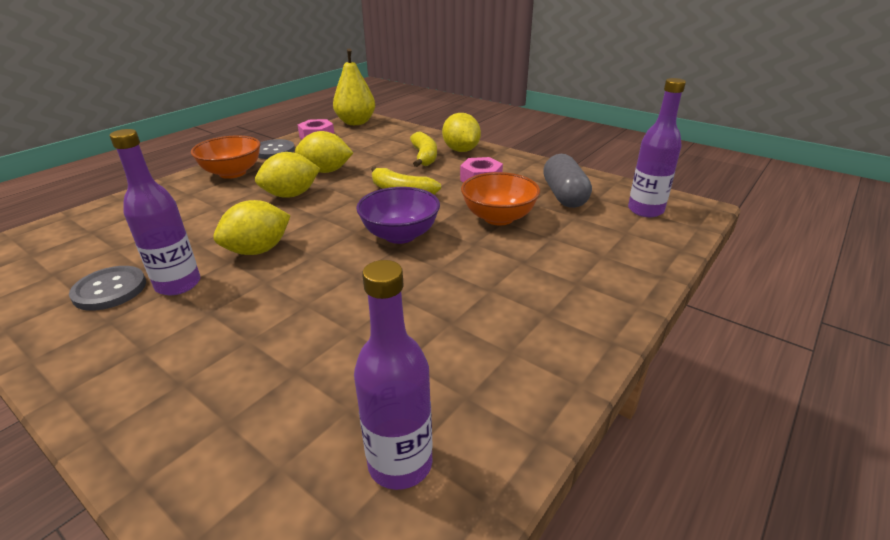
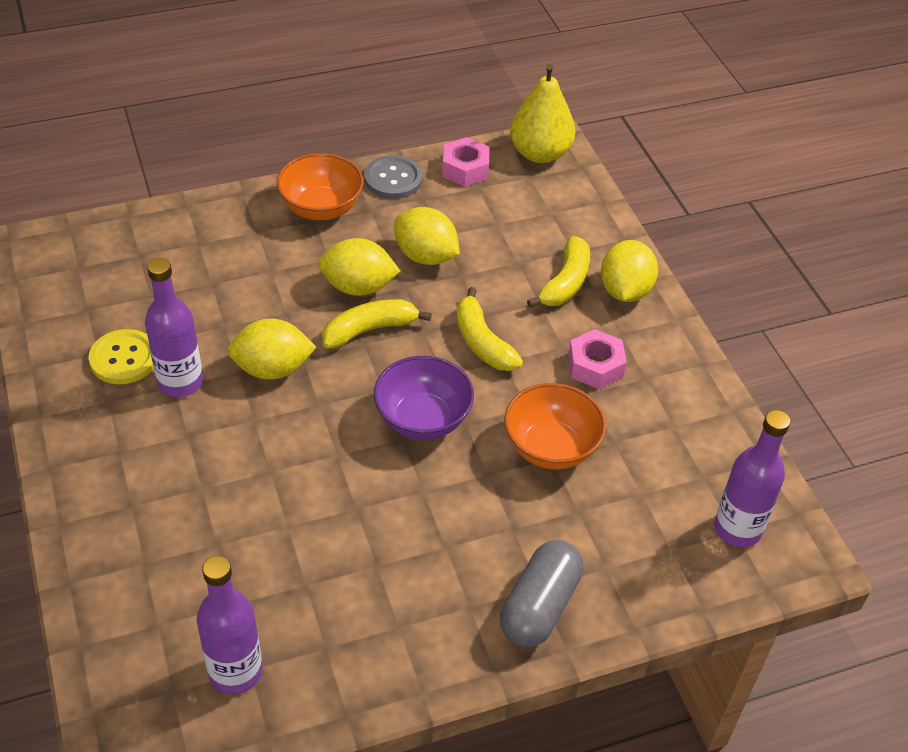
camera: 30 degrees right, 15 degrees up
(110, 290) = (124, 359): grey button -> yellow button
(318, 209) = (370, 330): none -> yellow banana
(564, 195) = (667, 450): grey capsule -> grey capsule (540, 606)

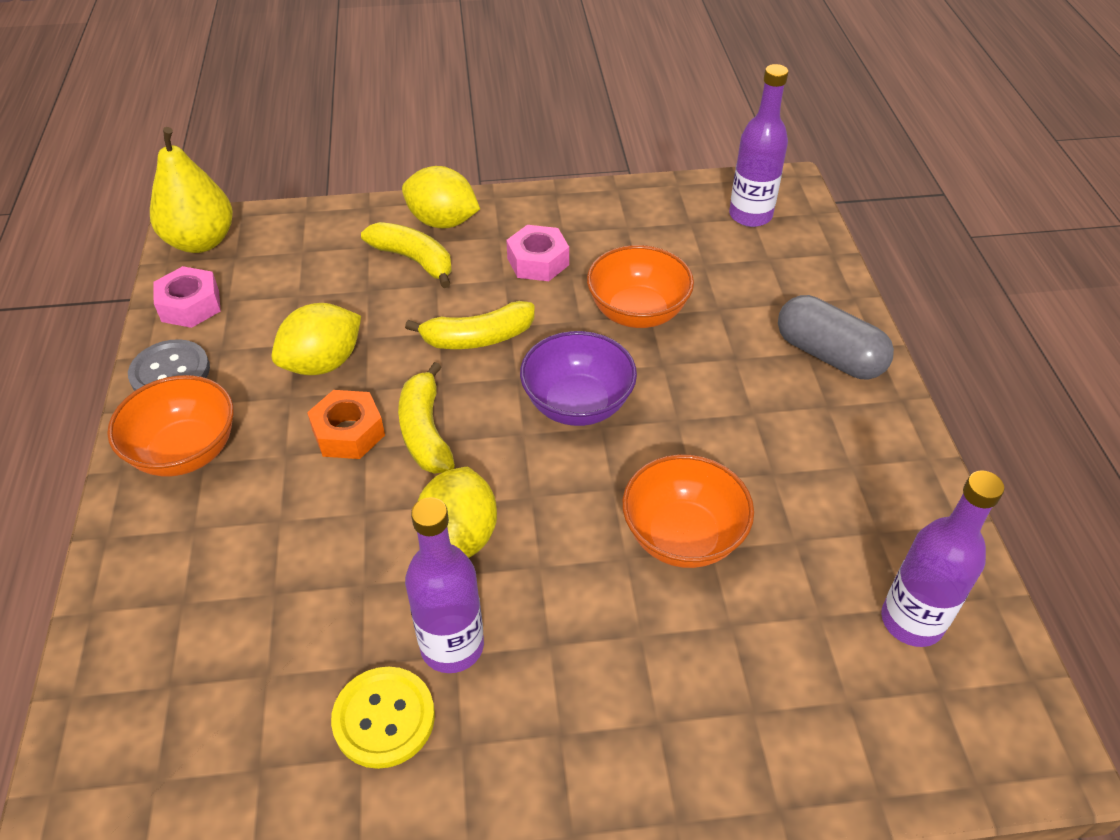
camera: 75 degrees left, 0 degrees up
(296, 505) = (682, 536): none -> orange bowl
(358, 287) = (348, 433): yellow lemon -> orange nut

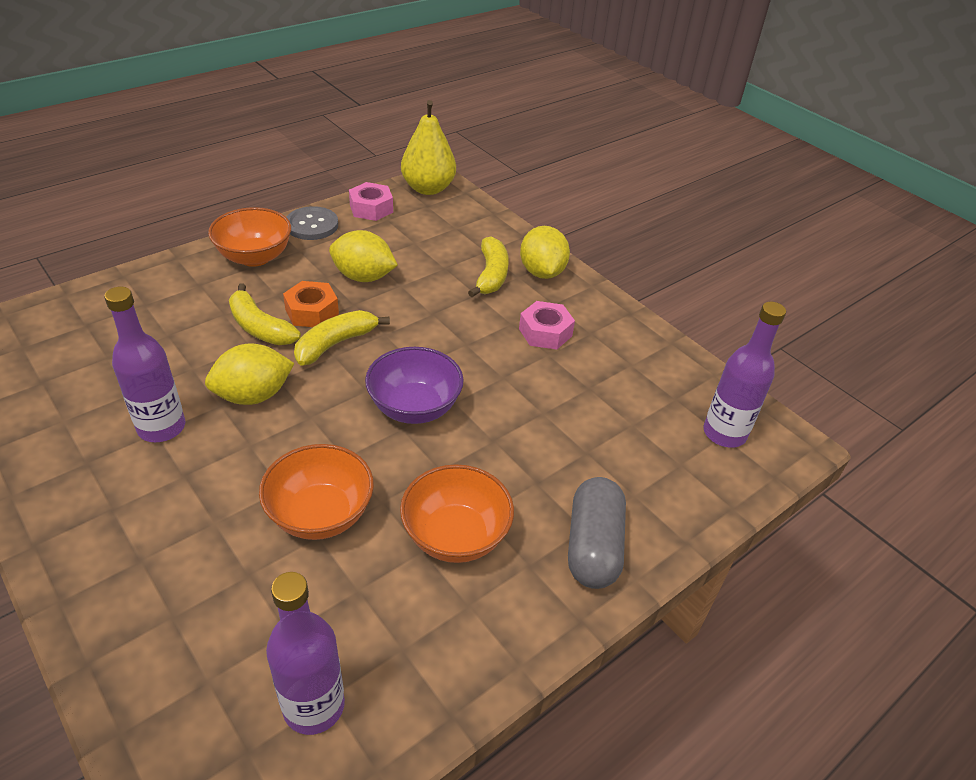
camera: 55 degrees right, 5 degrees down
(384, 718) = (94, 419): yellow button -> none
(478, 338) = (441, 333): yellow banana -> yellow banana (260, 327)
(637, 312) = (538, 405): orange bowl -> orange bowl (455, 536)

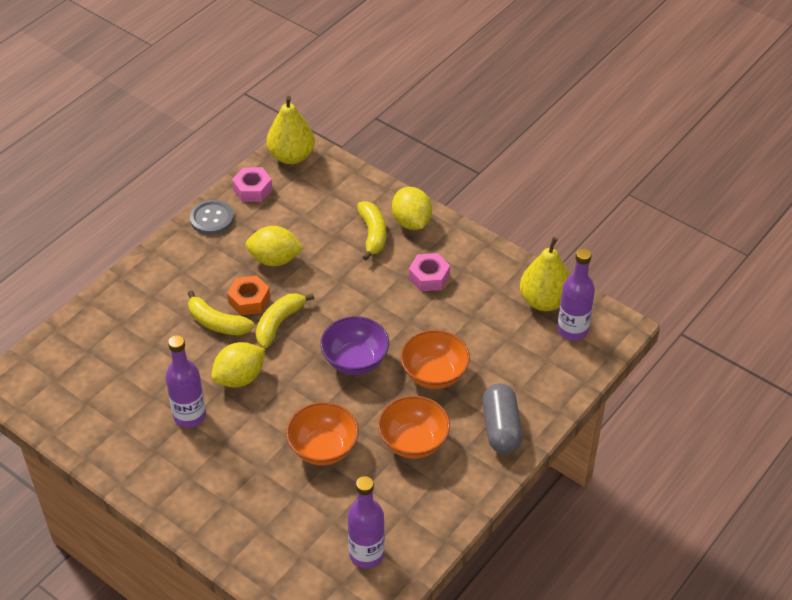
camera: 10 degrees left, 5 degrees up
(255, 257) = (181, 261): orange bowl -> orange bowl (434, 374)
(691, 390) = (544, 301): none -> yellow pear

